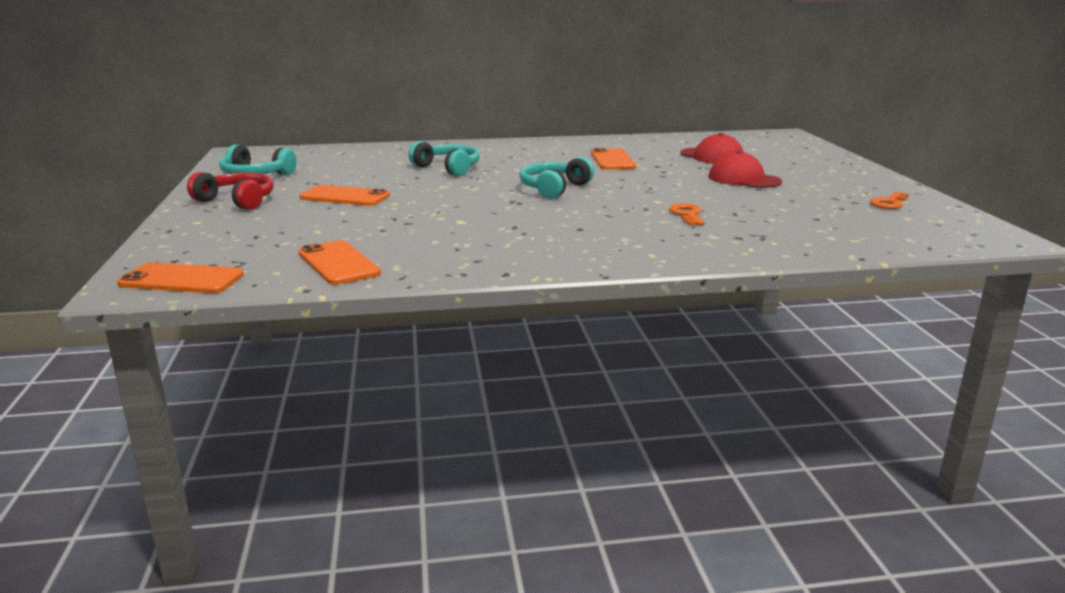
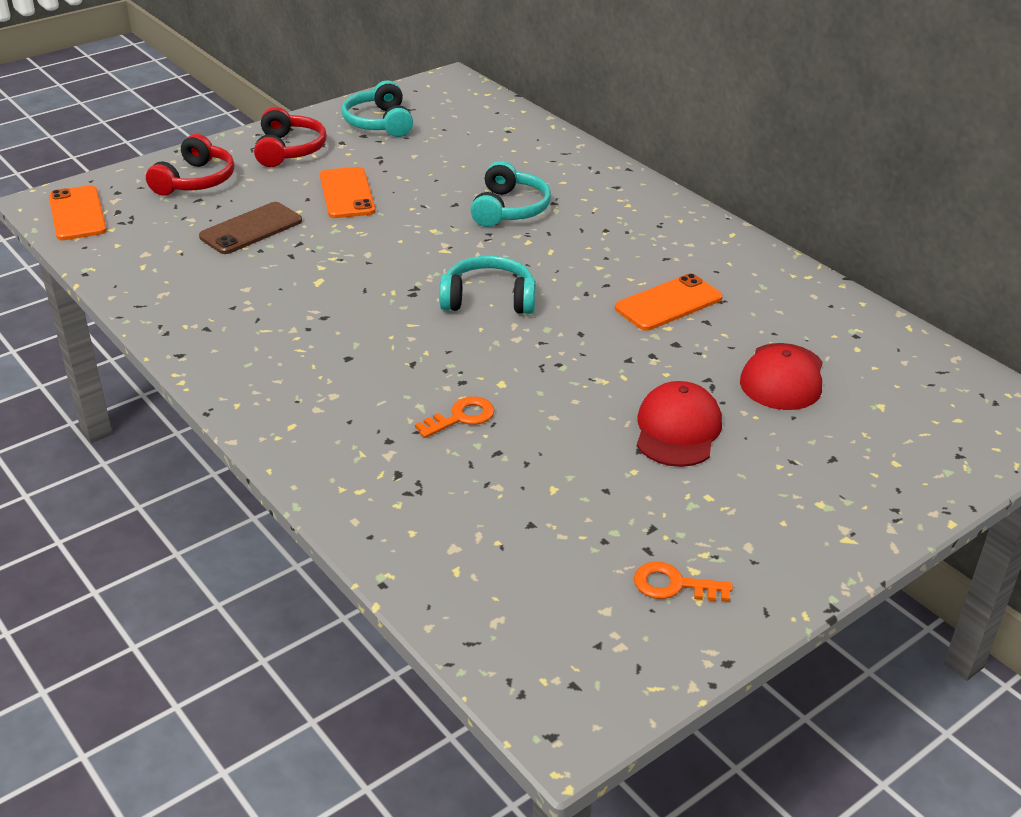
camera: 60 degrees right, 15 degrees up
(220, 233) = (195, 181): none -> red headphones
(338, 263) = (154, 263): orange phone -> none
(343, 227) = (251, 229): none -> brown phone

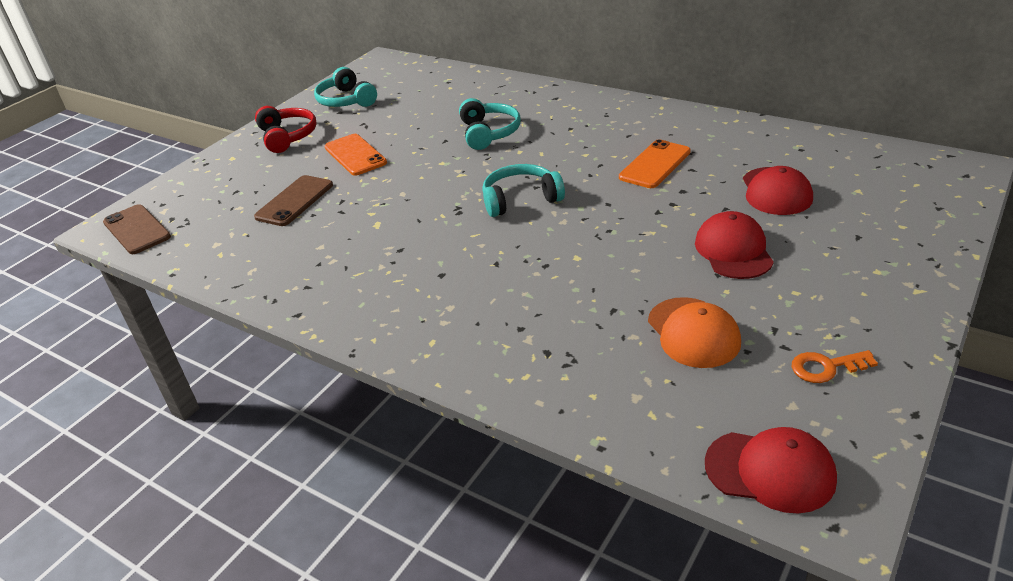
camera: 15 degrees left, 0 degrees up
(77, 214) = (137, 230): orange phone -> brown phone
(195, 181) = (224, 178): red headphones -> none
(461, 417) = (565, 292): orange key -> none
(531, 664) = (770, 471): none -> red cap
(562, 503) = (693, 332): none -> orange cap

